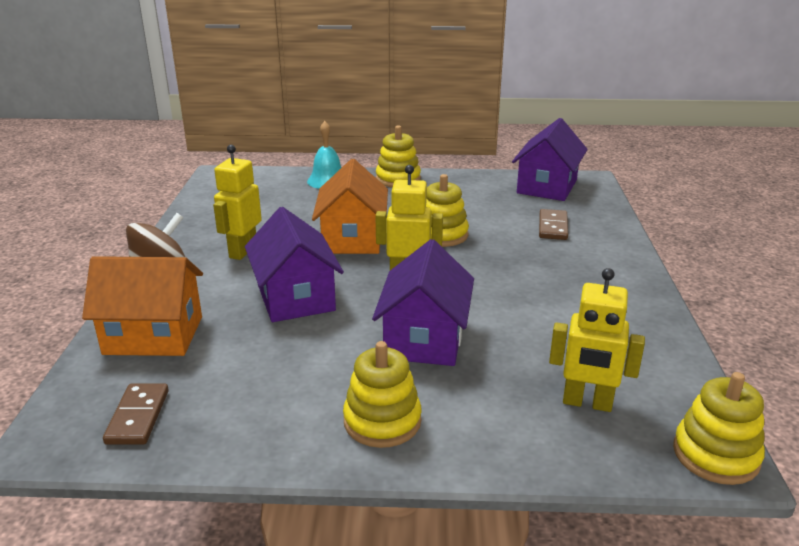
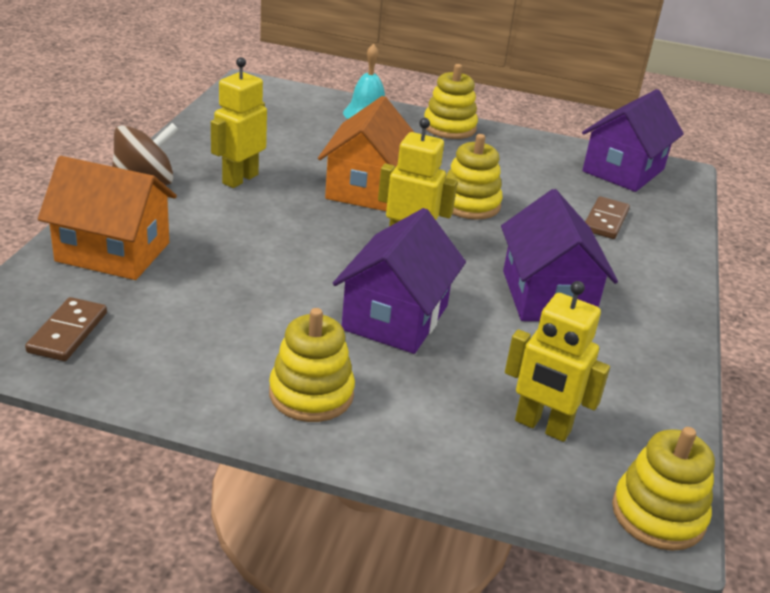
camera: 10 degrees right, 5 degrees up
(296, 297) = (276, 242): purple house -> purple house (547, 296)

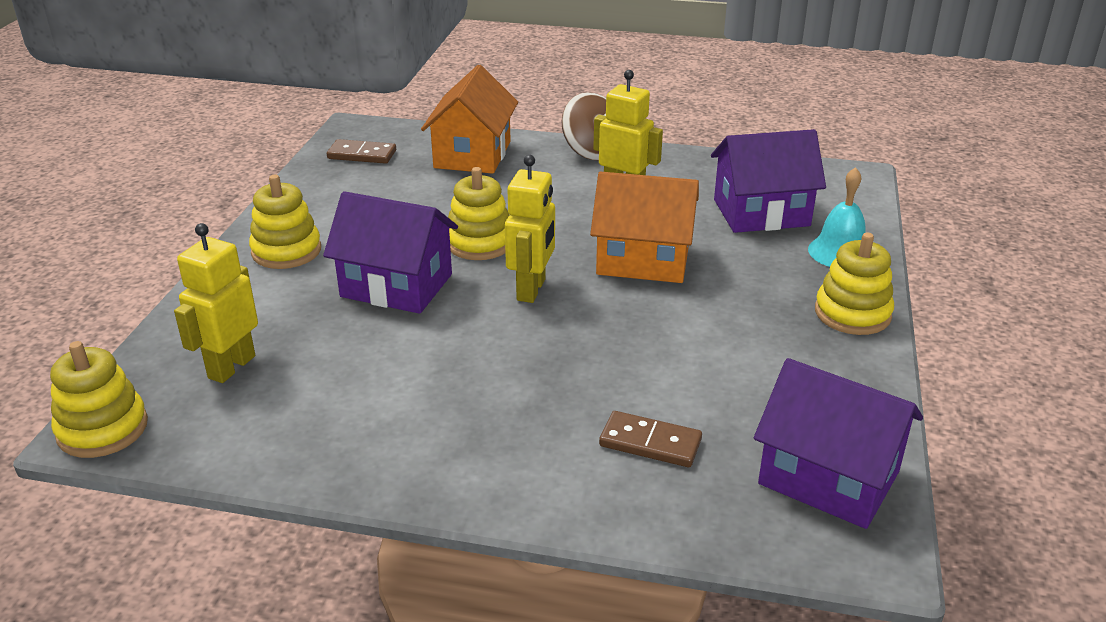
camera: 90 degrees right, 0 degrees up
(469, 204) = (641, 329): yellow stacking toy -> yellow stacking toy (479, 243)
(547, 296) = (450, 380): purple house -> purple house (761, 213)

